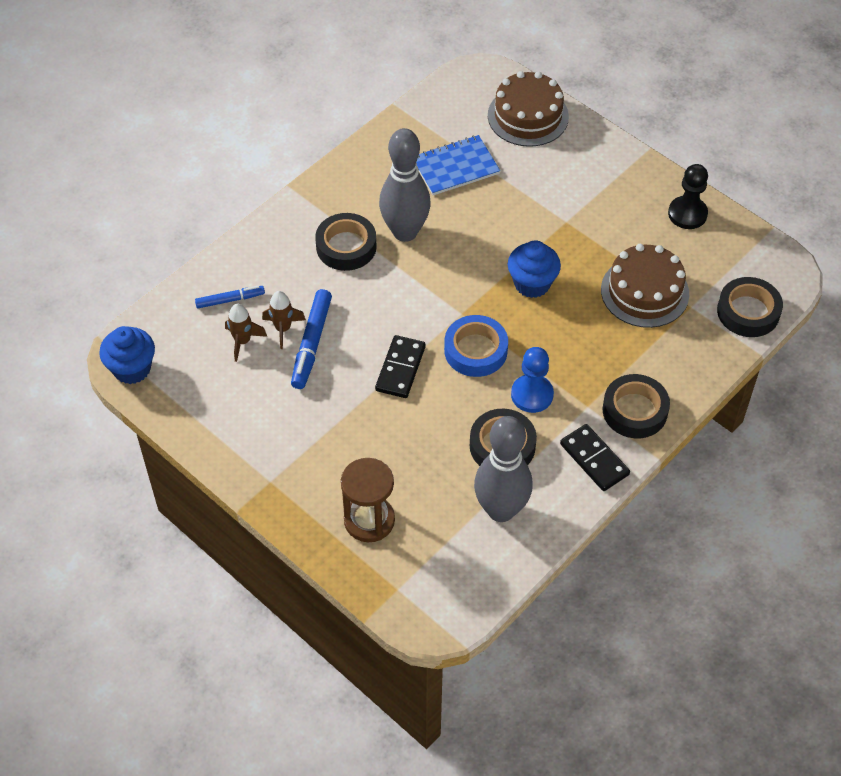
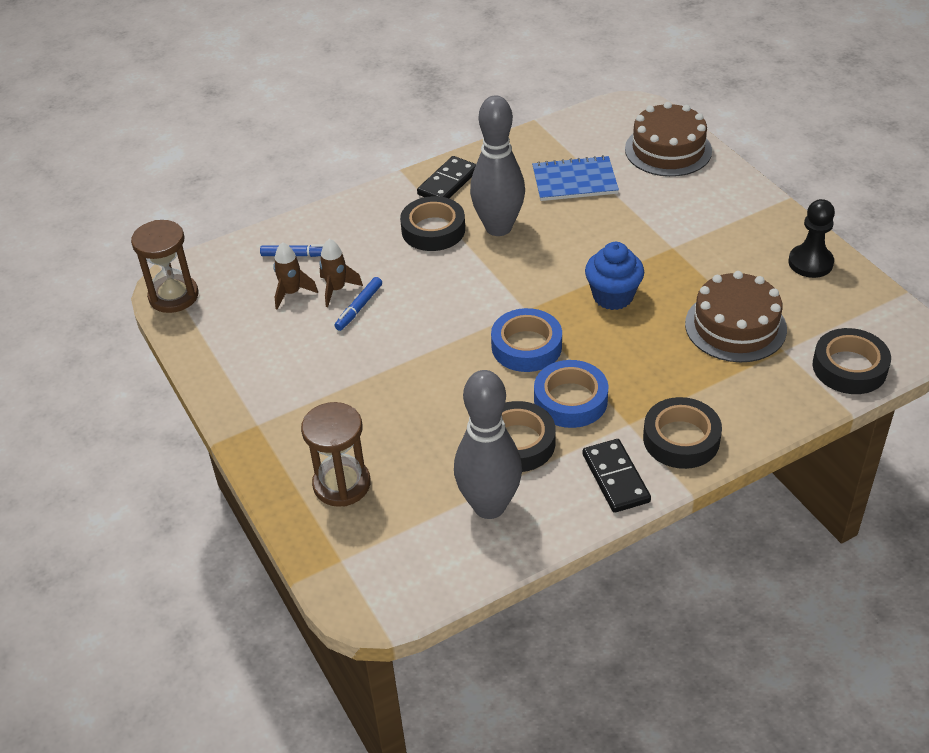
camera: 20 degrees right, 10 degrees down
(132, 369) = (173, 296): blue cupcake -> brown hourglass
(311, 343) = (359, 308): blue marker -> blue marker, size x0.62
(400, 368) = (439, 347): black domino -> black domino (448, 183)
(532, 395) = (570, 400): blue pawn -> blue tape

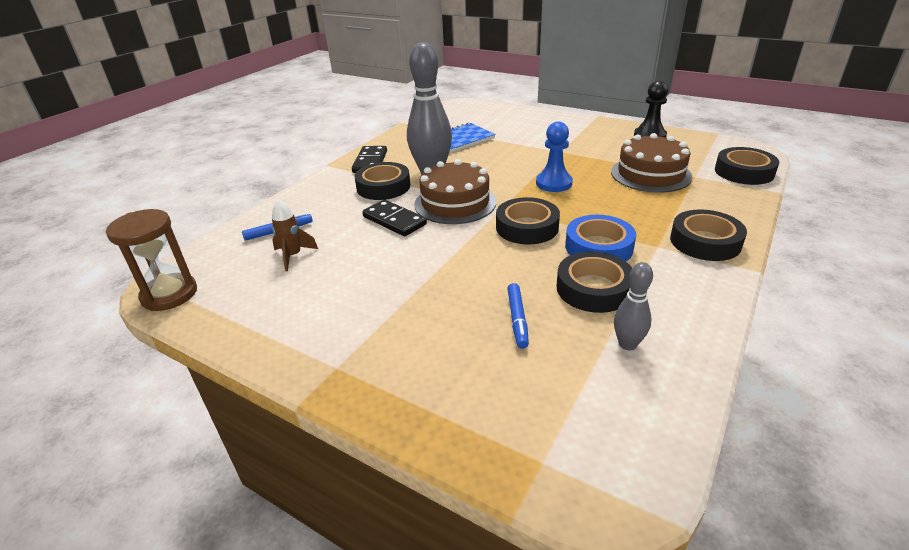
camera: 30 degrees left, 10 degrees down
(336, 289) = (334, 241): brown rocket -> none
(342, 484) = (472, 385): brown hourglass -> none
(359, 308) = (364, 247): blue marker -> blue marker (517, 319)
(489, 506) = (627, 344): grey bowling pin -> grey bowling pin, size x0.49
(526, 346) = (527, 227): blue tape -> black tape
(613, 296) = (554, 183): blue cupcake -> blue pawn
(615, 478) = (696, 283): black domino -> black domino (394, 221)
(668, 150) = (502, 114): brown cake -> brown cake (455, 203)

